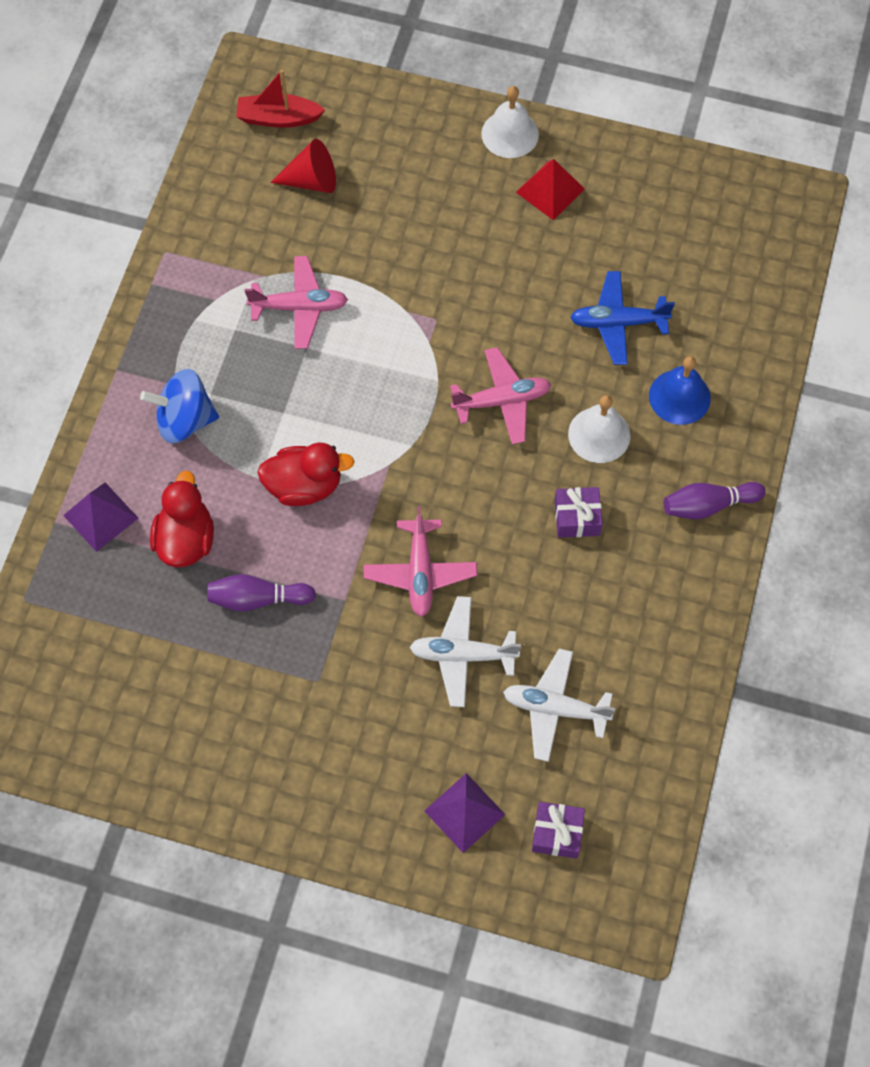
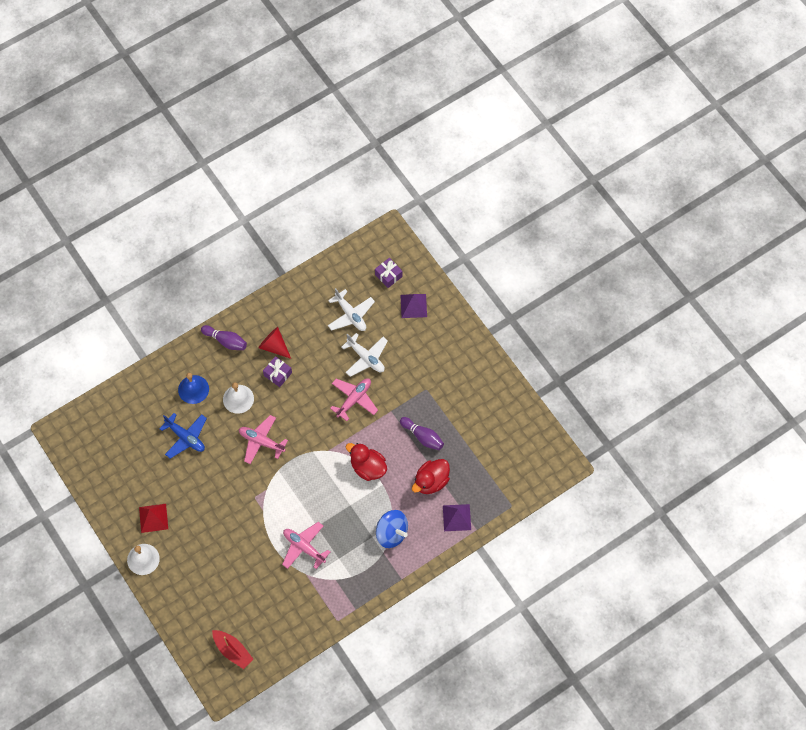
camera: 140 degrees left, 0 degrees up
(311, 181) = (246, 605): red cone -> red cone (274, 346)

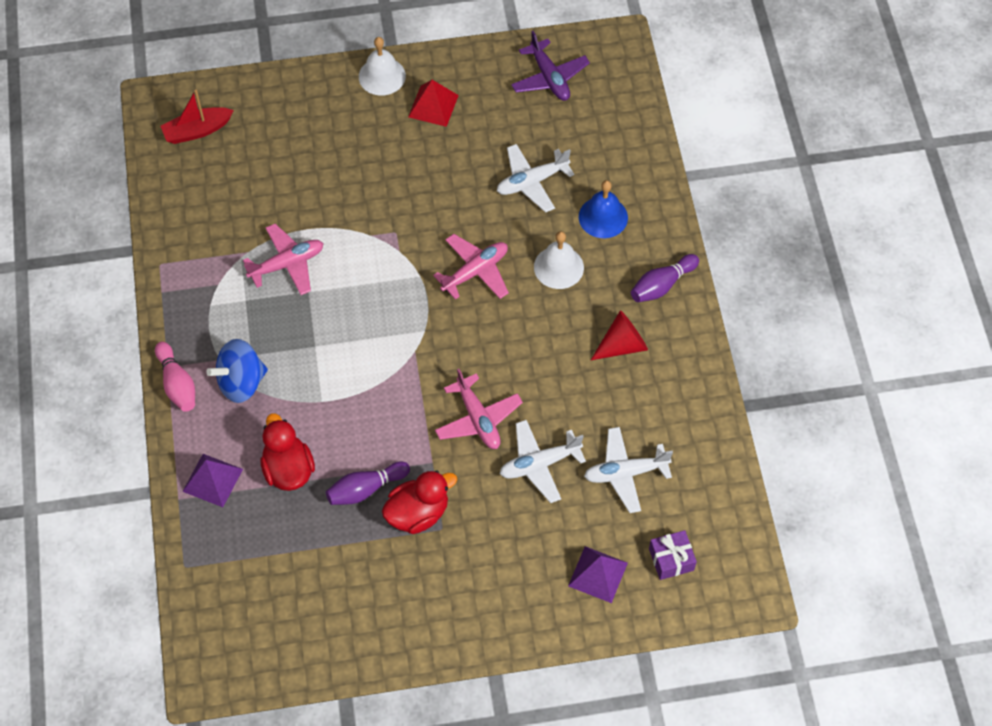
camera: 115 degrees right, 5 degrees down
(103, 460) = (549, 77): none -> purple plane
(185, 437) = (532, 182): blue plane -> white plane
(278, 374) = (573, 332): purple gift -> none
(368, 467) = (359, 393): red duck -> red duck (418, 513)
(409, 567) = (177, 384): none -> pink bowling pin

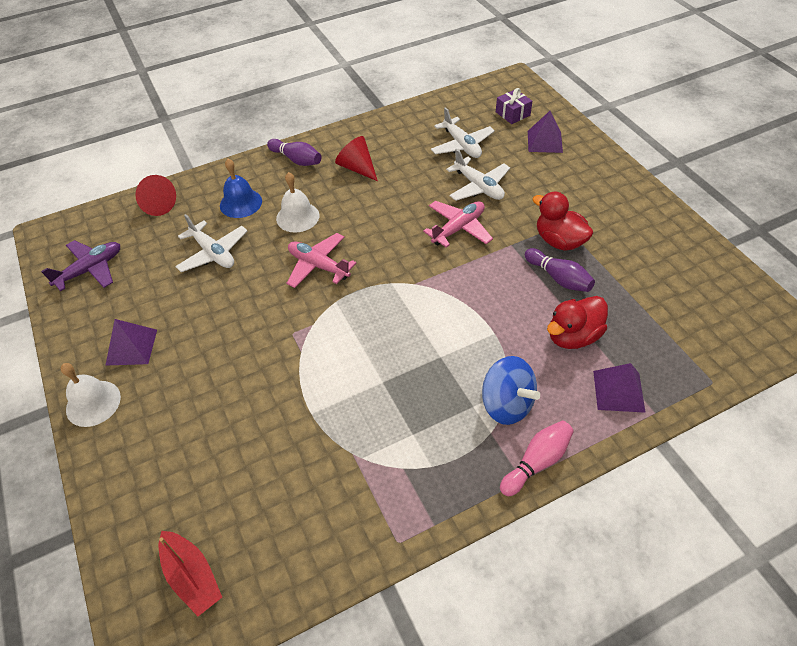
camera: 105 degrees left, 10 degrees down
(287, 264) = (356, 411): pink plane -> none
(433, 106) = (131, 347): red pyramid -> purple pyramid
(630, 139) = (157, 204): none -> red cone

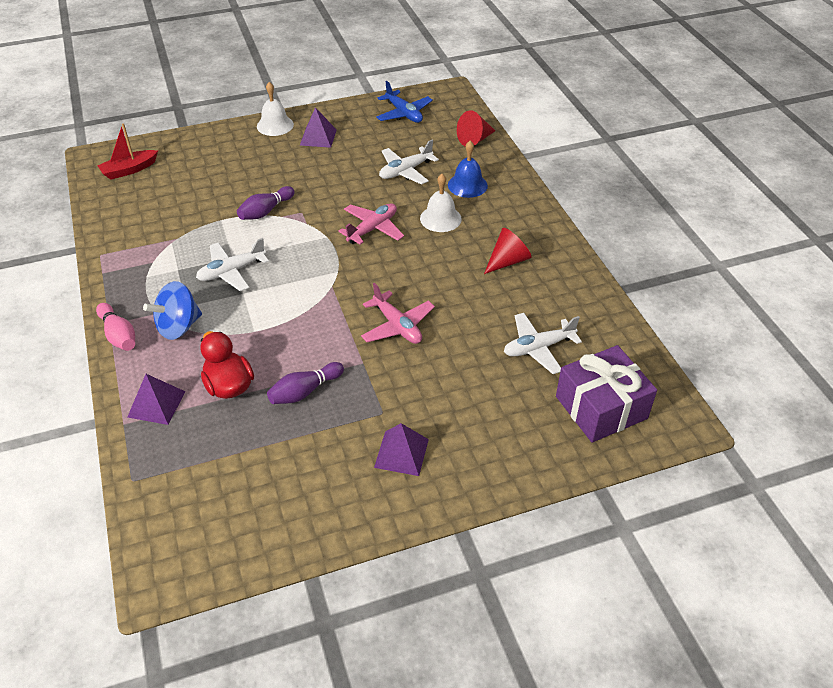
camera: 95 degrees right, 5 degrees down
(90, 270) = (404, 113): purple plane -> blue plane
(296, 160) = (527, 220): purple bowling pin -> purple bowling pin (265, 211)
(478, 186) = (460, 351): white plane -> white plane (231, 271)
(512, 114) = (601, 407): purple gift -> purple gift, size x1.97
(544, 141) = (537, 428): purple pyramid -> purple pyramid (401, 453)
(559, 241) = (357, 403): red duck -> none

